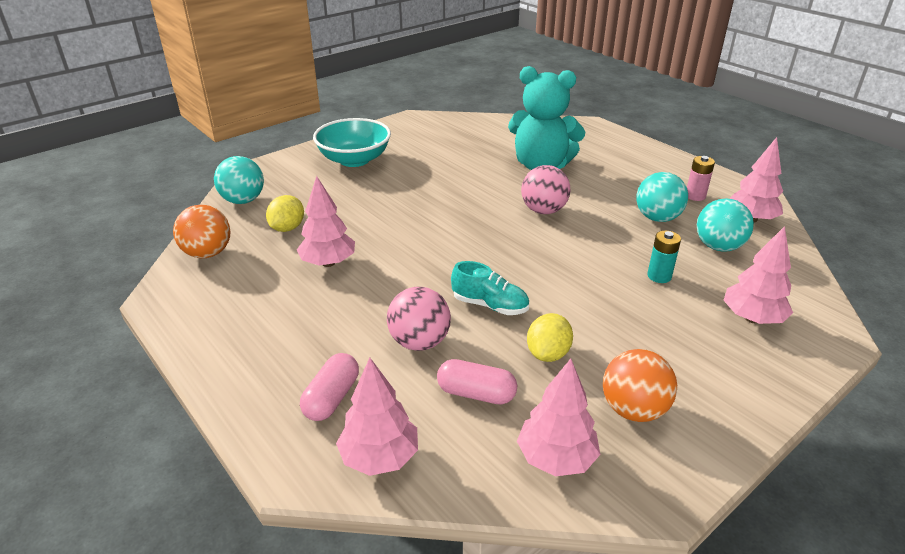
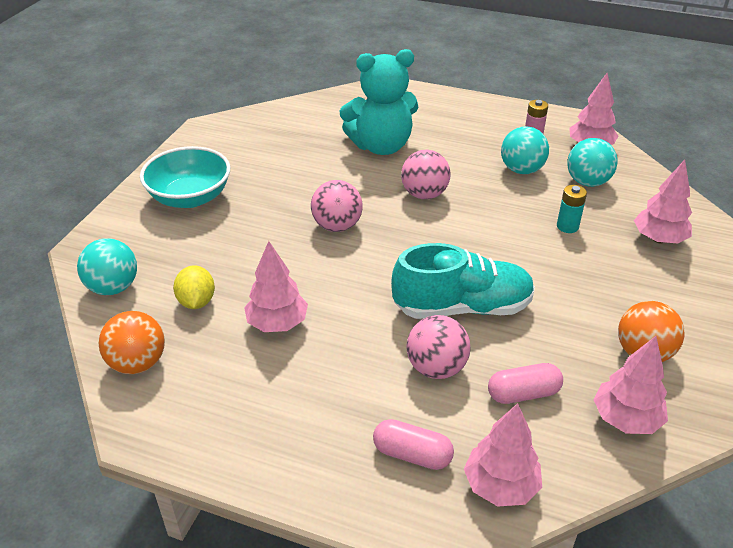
camera: 30 degrees left, 5 degrees up
(332, 398) = (412, 454): pink capsule -> pink capsule turned 60 degrees counterclockwise
(445, 211) = (337, 226): none -> pink ball
(490, 305) = (462, 307): turquoise shoe -> turquoise shoe, size x1.77
(548, 353) = (545, 333): yellow lemon -> none

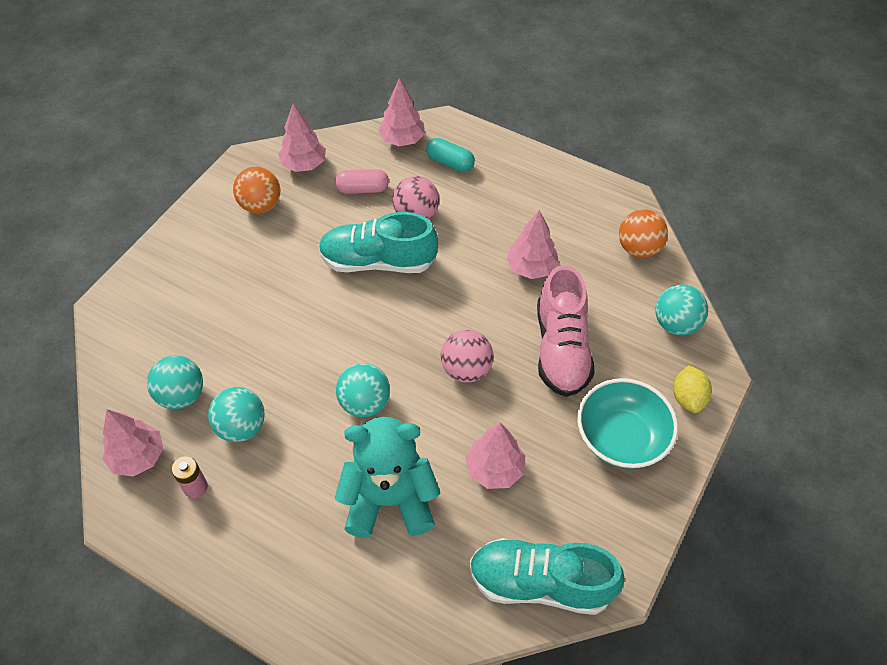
camera: 170 degrees left, 15 degrees up
(197, 302) = (599, 298): yellow lemon -> yellow lemon (688, 398)
(242, 252) = (561, 349): none -> pink shoe
(261, 123) = (540, 583): none -> turquoise shoe
(412, 454) = (450, 163): pink capsule -> turquoise capsule
(424, 194) = (365, 403): pink ball -> turquoise ball
(567, 226) = (241, 335): turquoise battery -> none
(659, 239) = (167, 307): pink tree -> pink tree (494, 469)

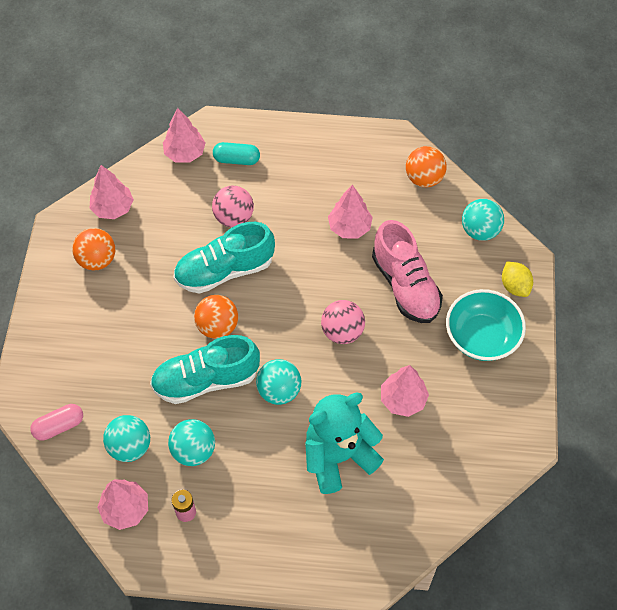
camera: 25 degrees left, 5 degrees up
(339, 312) = (217, 326): none -> orange ball
(362, 189) = (176, 211): pink capsule -> pink capsule (59, 426)
(540, 583) = (476, 467): turquoise shoe -> turquoise shoe (206, 380)

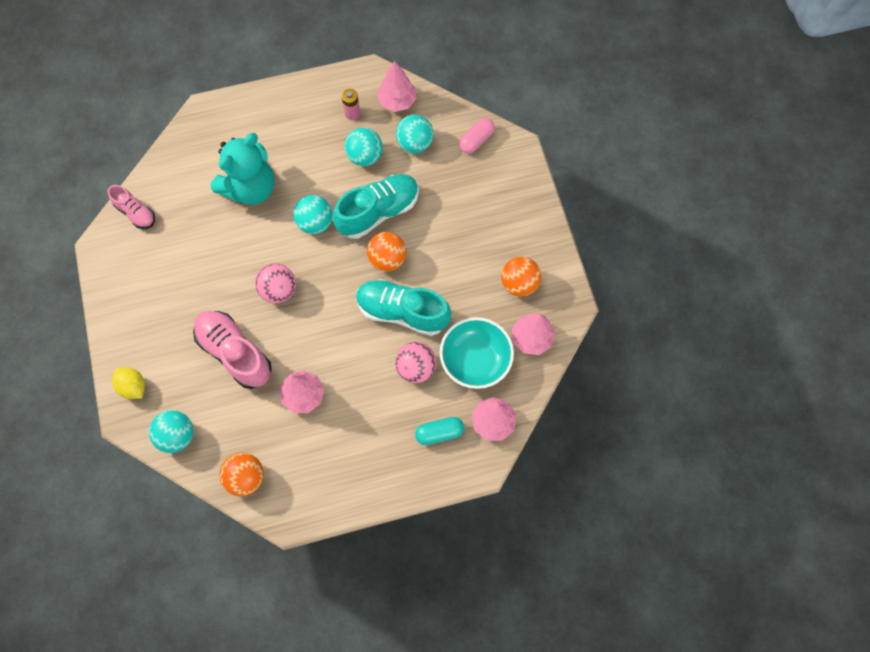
camera: 160 degrees right, 10 degrees up
(224, 270) = (402, 312): turquoise shoe -> turquoise shoe turned 120 degrees counterclockwise
(403, 399) = (211, 249): pink tree -> none
(479, 471) = (136, 213): none -> pink shoe
(481, 337) = (155, 326): turquoise bowl -> turquoise bowl (475, 360)

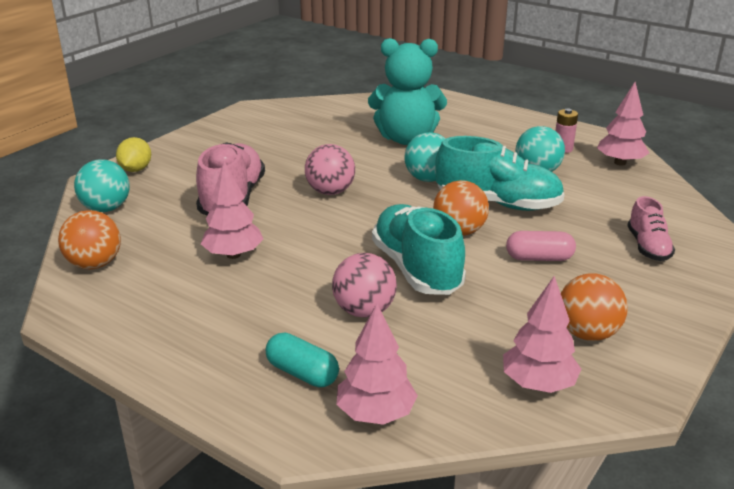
camera: 50 degrees right, 40 degrees down
(136, 213) = (303, 108): pink shoe -> pink shoe (648, 247)
(415, 143) = (602, 189): turquoise ball -> none
(475, 360) = (438, 351): turquoise bowl -> none
(476, 140) = (678, 219): pink capsule -> pink capsule (539, 258)

